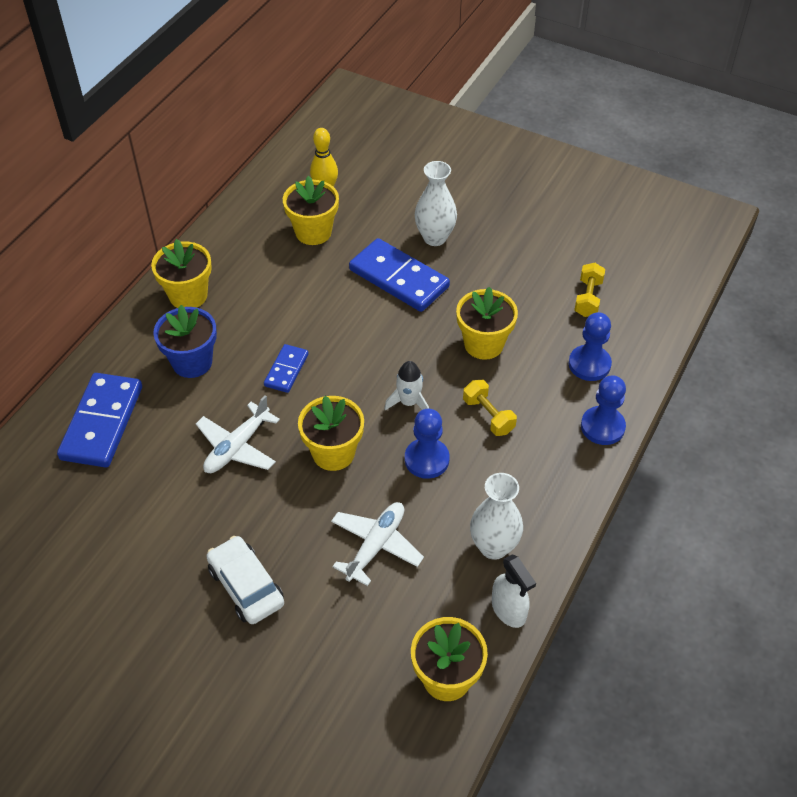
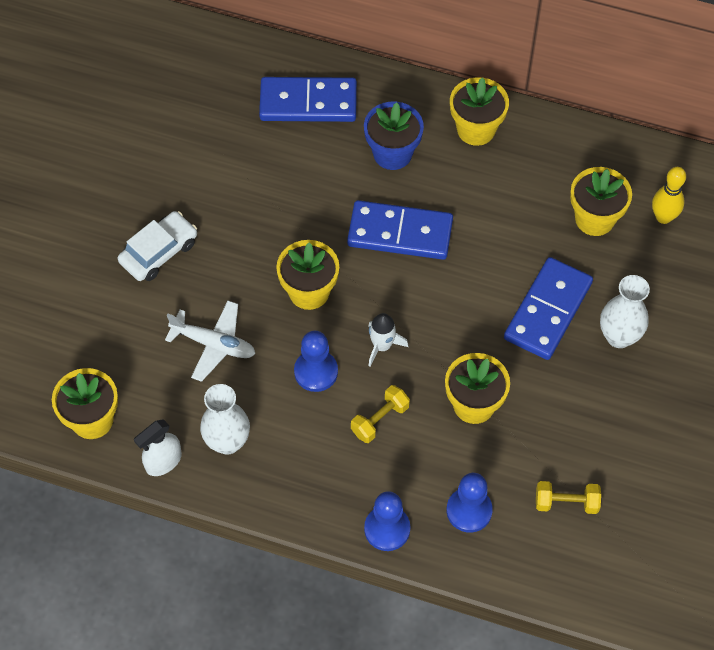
camera: 80 degrees right, 10 degrees up
(237, 447) = (301, 213): white plane -> none
(286, 370) = (400, 233): blue domino -> blue domino, size x1.87

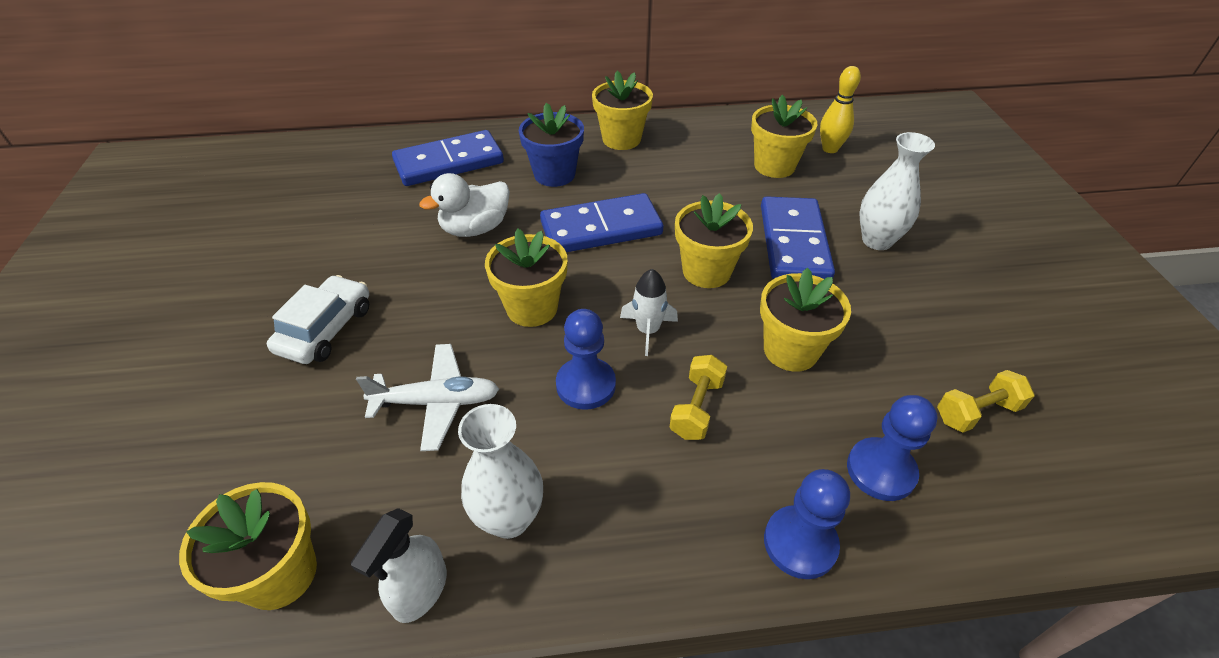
camera: 25 degrees left, 15 degrees down
(299, 193) = (475, 229): none -> white duck
(458, 310) = (706, 271): none -> yellow flower pot

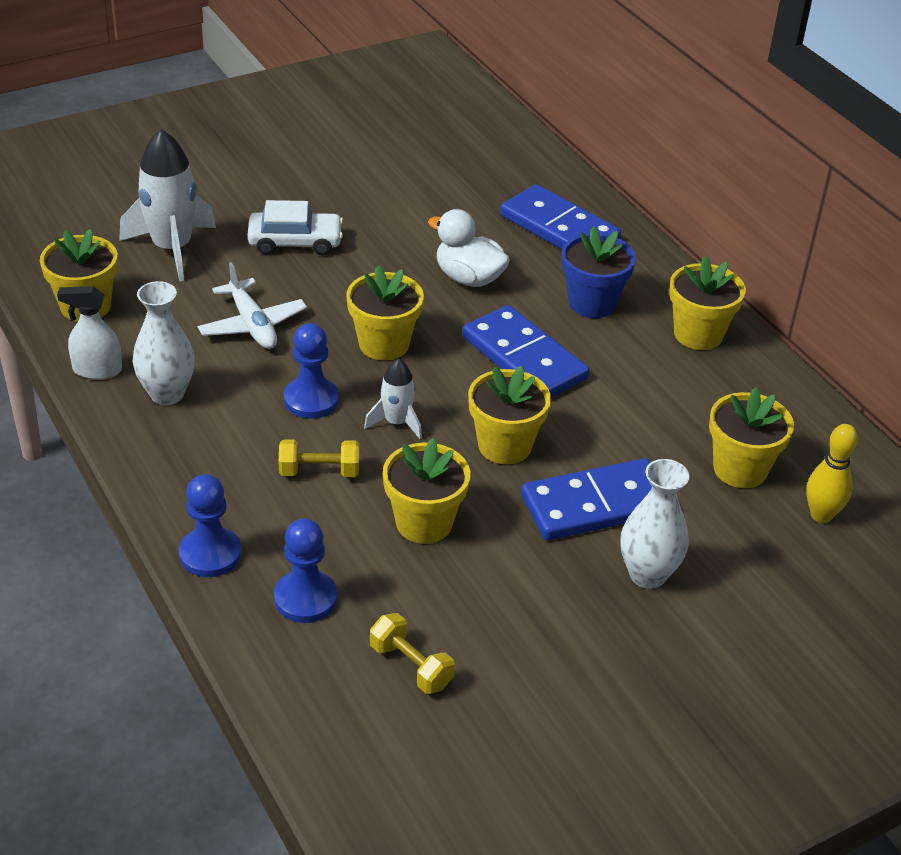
camera: 65 degrees right, 5 degrees down
(242, 443) = (172, 248): none -> white rocket

